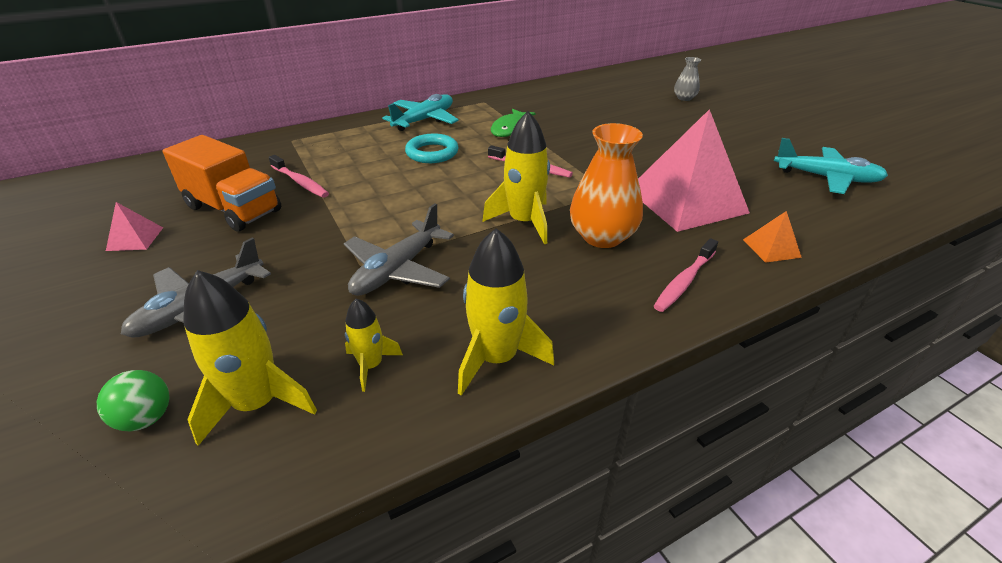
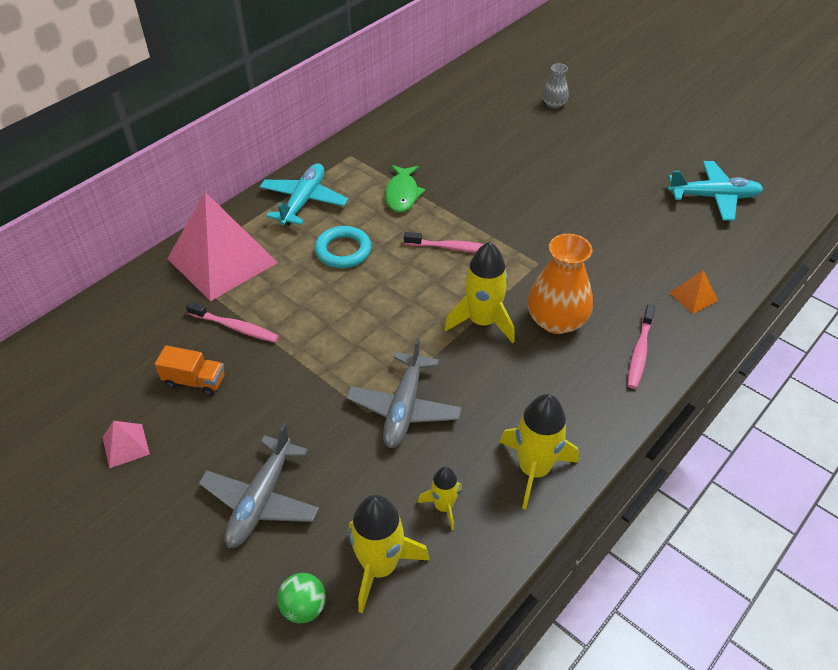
camera: 20 degrees left, 10 degrees up
(234, 209) = (195, 381): orange truck -> orange truck, size x0.56
(686, 200) = (608, 257): pink pyramid -> pink pyramid (222, 260)

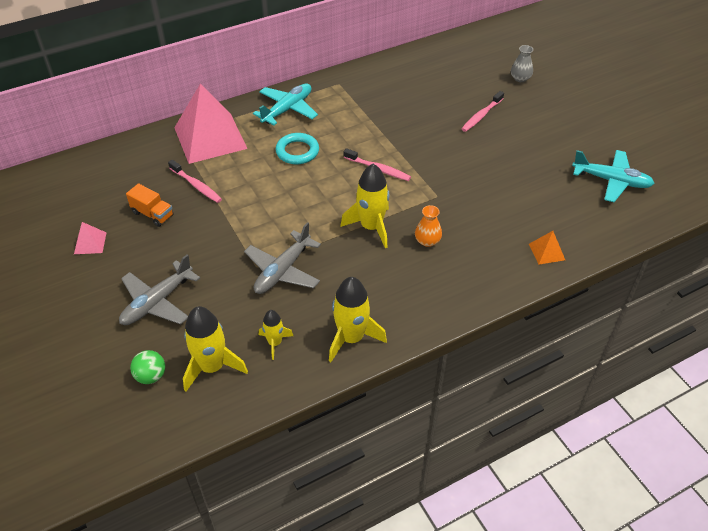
camera: 20 degrees right, 0 degrees up
(402, 194) = (362, 121): green fish -> none
(556, 320) = (427, 241): orange vase -> orange vase, size x0.53
(639, 352) = (478, 280): pink toothbrush -> pink toothbrush (481, 115)

